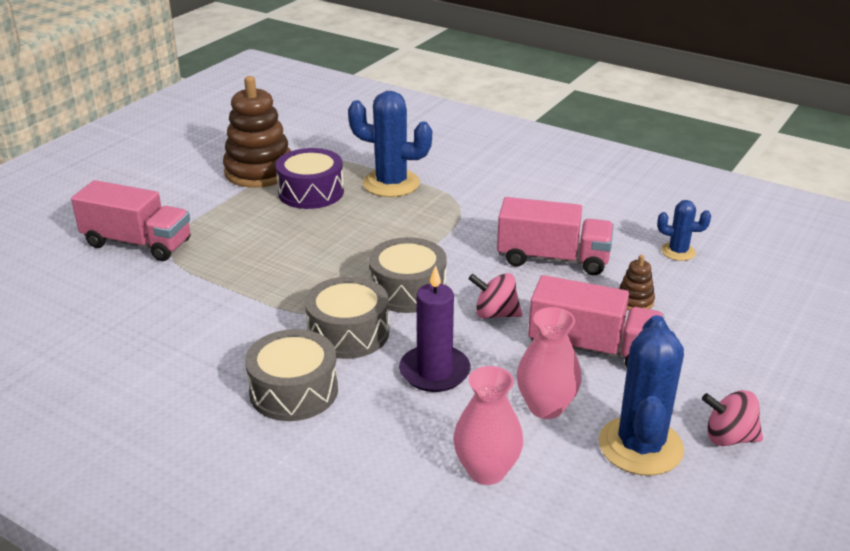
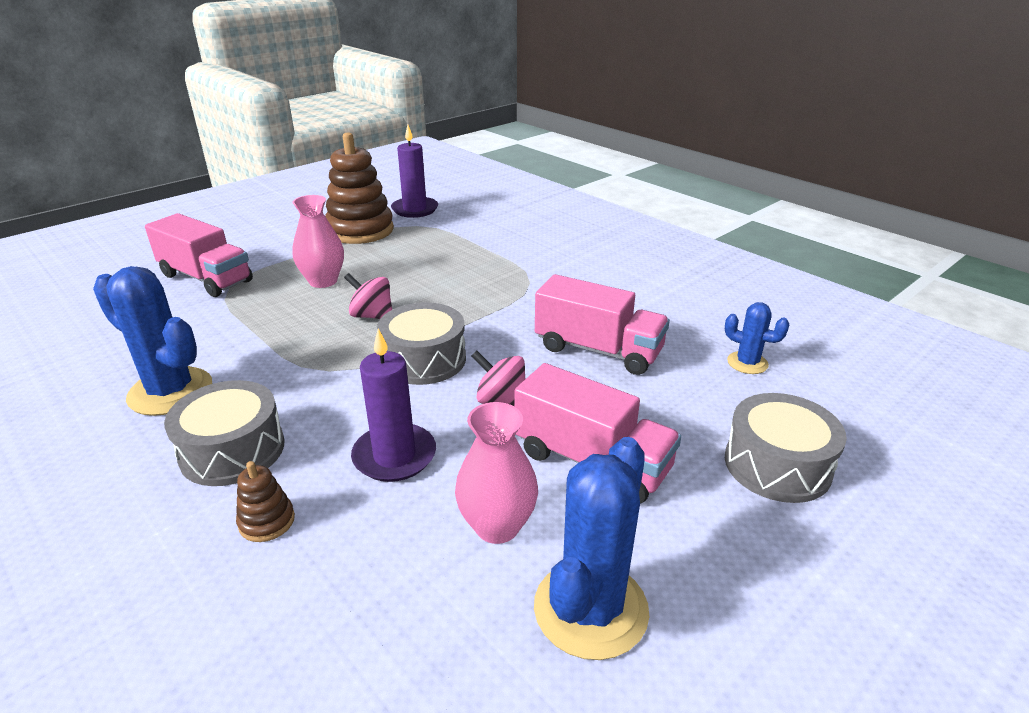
camera: 15 degrees right, 0 degrees up
(300, 141) = (415, 209): none -> purple candle
(311, 192) = (394, 253): purple drum -> none
(348, 333) = (333, 395): grey drum -> grey drum (777, 465)
(391, 184) = (474, 255): blue cactus -> blue cactus (170, 391)
(486, 471) = (375, 600): pink vase -> pink vase (323, 281)
(635, 301) = (670, 412): brown stacking toy -> brown stacking toy (267, 521)
(729, 437) = (719, 623): pink spinning top -> pink spinning top (372, 316)

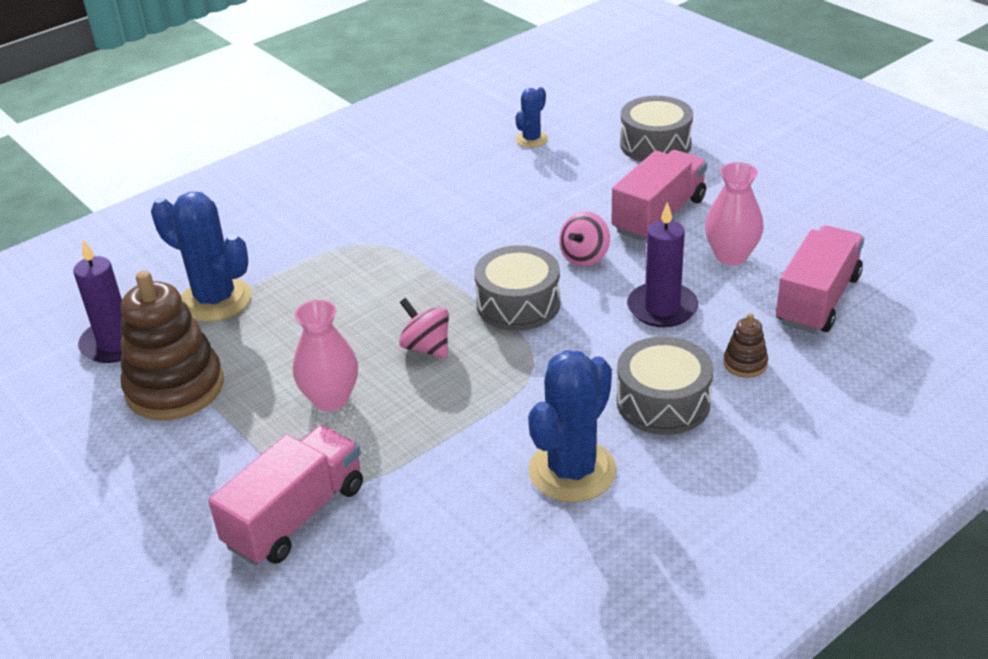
camera: 85 degrees left, 5 degrees up
(372, 316) = (426, 347): pink spinning top -> pink spinning top turned 105 degrees clockwise
(590, 609) = (792, 221): blue cactus -> blue cactus (215, 300)
(598, 350) = (507, 207): pink truck -> pink truck (817, 300)

